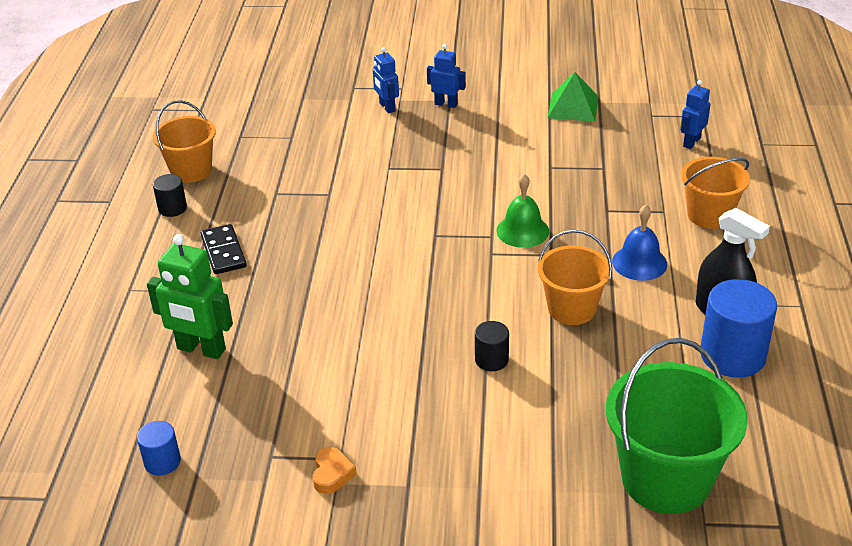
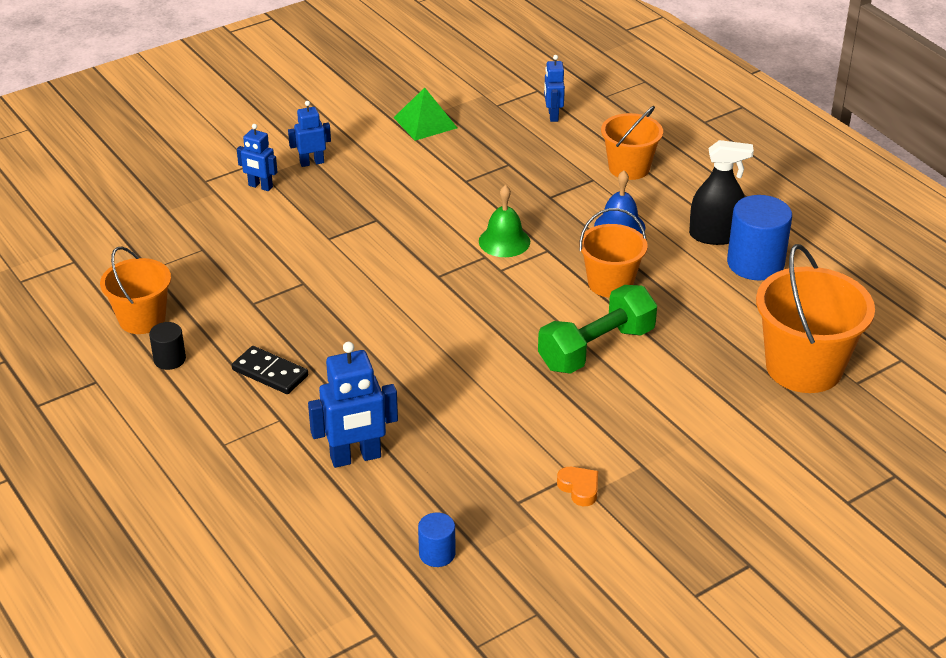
camera: 40 degrees left, 0 degrees up
(201, 349) = (356, 457): green robot -> blue robot
(491, 360) = (596, 349): black cylinder -> green dumbbell
(666, 478) = (804, 367): green bucket -> orange bucket

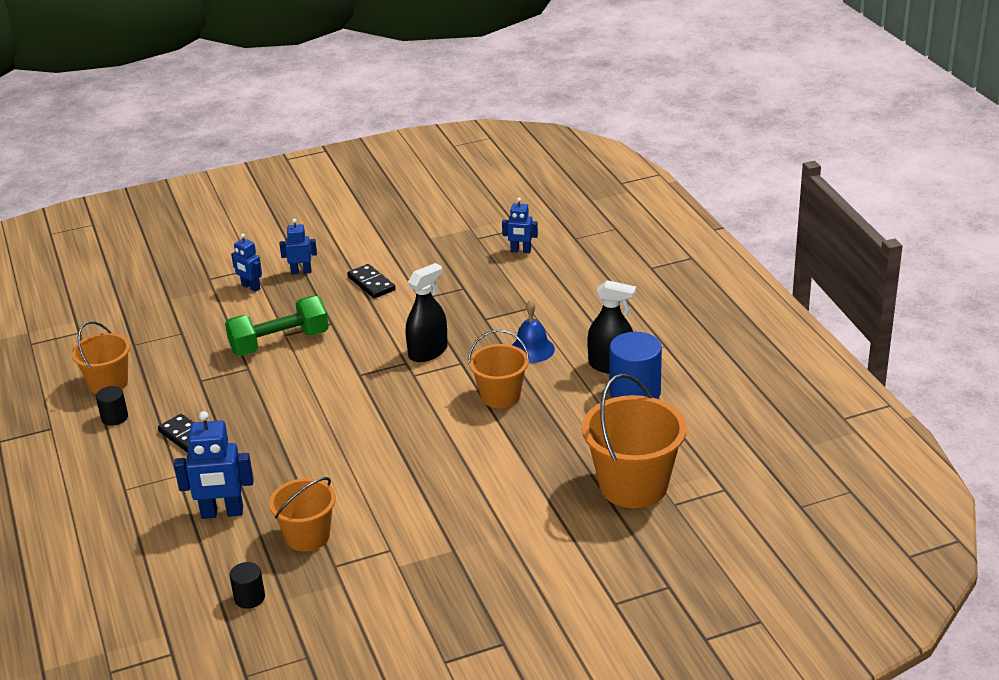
camera: 15 degrees right, 5 degrees down
(401, 169) = (371, 283): none -> black domino
(425, 122) = (410, 247): green pyramid -> none
(437, 554) = (249, 598): blue cylinder -> black cylinder
(504, 241) = (428, 352): green bell -> black spray bottle
(553, 115) = (521, 251): blue robot -> blue robot turned 90 degrees counterclockwise
(579, 488) = (391, 561): orange heart -> none
(596, 349) = (462, 449): green dumbbell -> green dumbbell (279, 342)
(629, 168) = (564, 301): orange bucket -> orange bucket (307, 536)

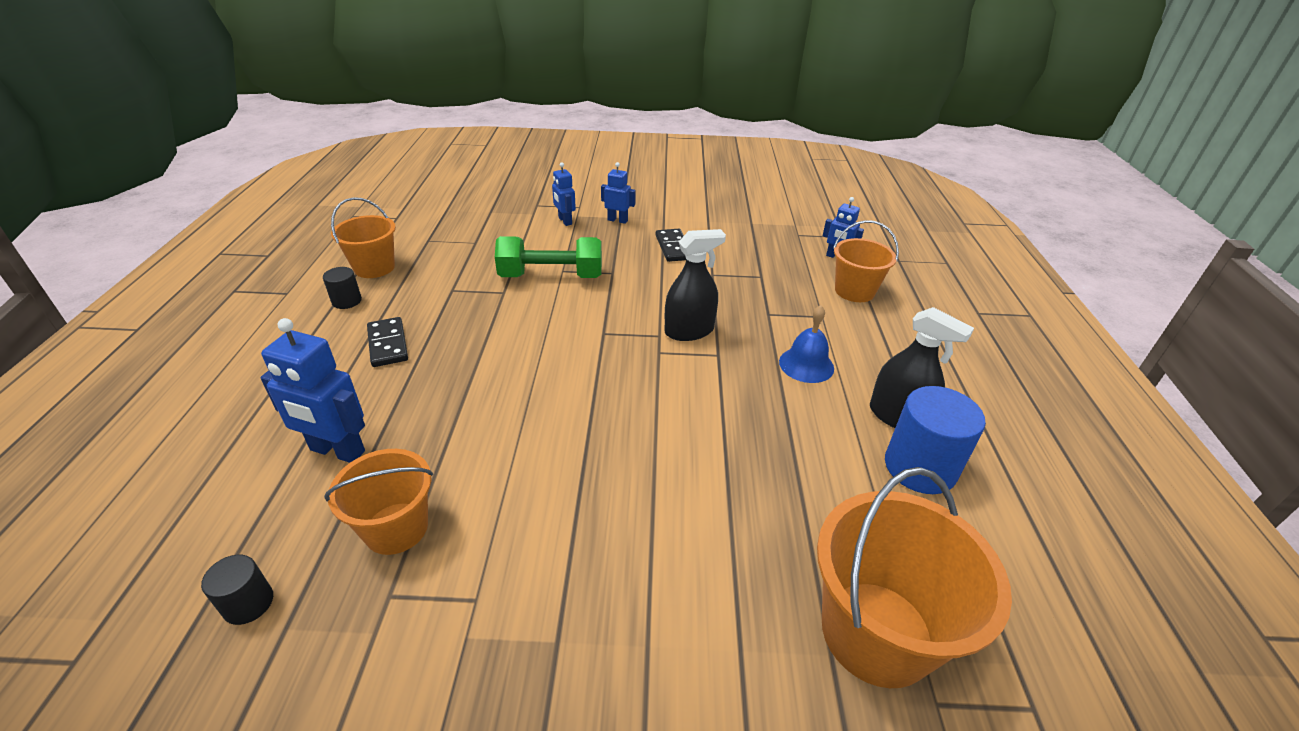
camera: 20 degrees right, 5 degrees up
(500, 396) = (743, 411): orange bucket -> orange bucket (854, 291)

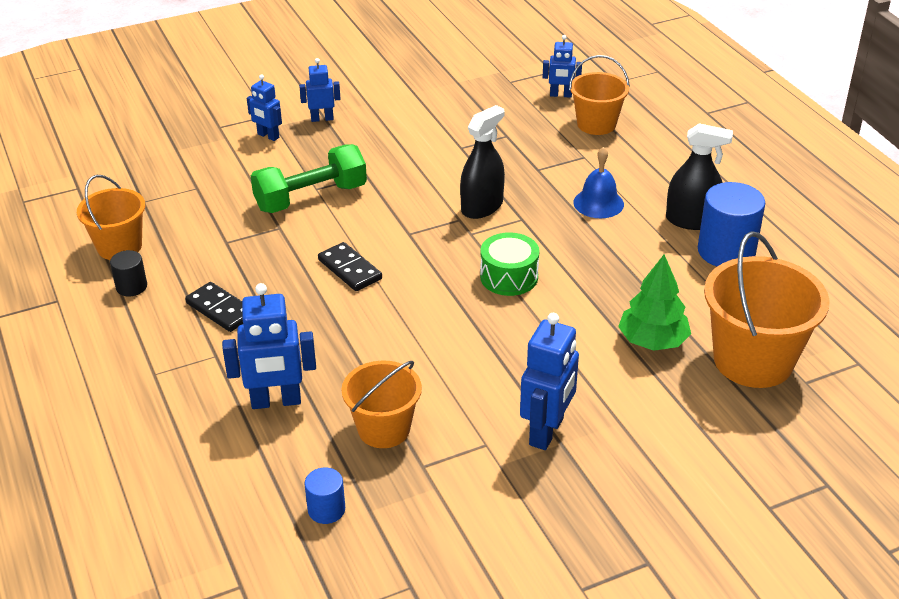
camera: 25 degrees left, 0 degrees up
(248, 603) = (326, 510): black cylinder -> blue cylinder
(554, 616) = (547, 432): none -> blue robot
(660, 408) = (509, 277): none -> green drum
(673, 247) = (403, 131): black domino -> black domino (350, 269)
(762, 547) = (653, 341): none -> green tree

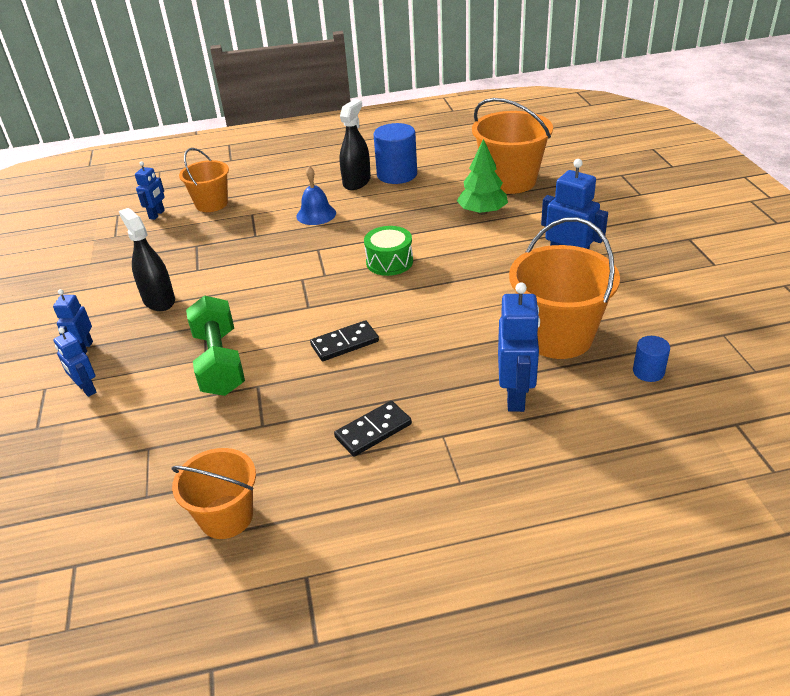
camera: 75 degrees left, 0 degrees up
(131, 287) = (308, 504): black cylinder -> none
(268, 136) = (86, 389): blue robot -> blue robot turned 90 degrees clockwise
(384, 429) = (558, 336): orange bucket -> orange bucket, size x1.59
(482, 207) = (291, 266): black spray bottle -> black spray bottle (159, 300)

